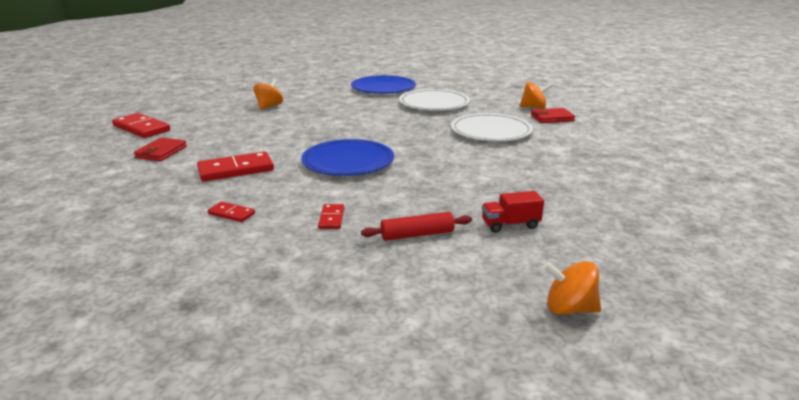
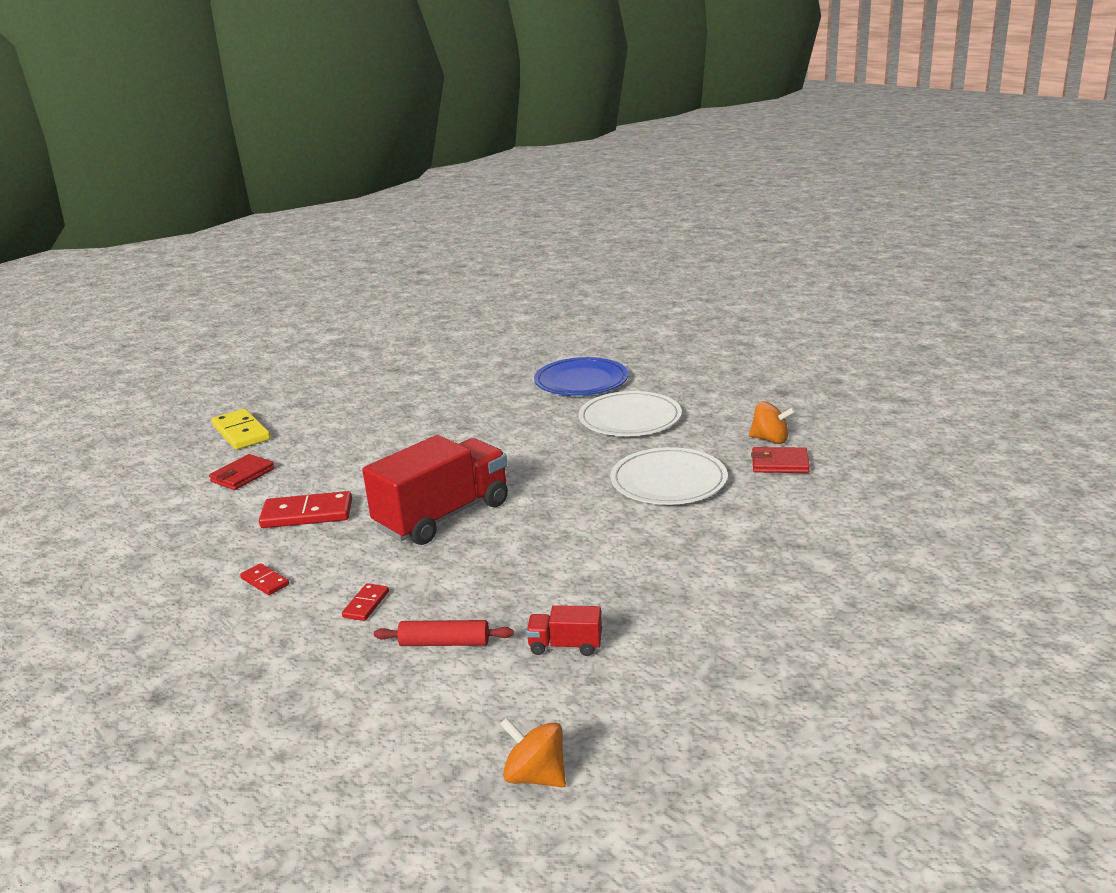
camera: 20 degrees right, 0 degrees up
(141, 128) = (241, 432): red domino -> yellow domino
(269, 106) = (409, 406): orange spinning top -> none
(348, 161) = (443, 516): blue plate -> red truck

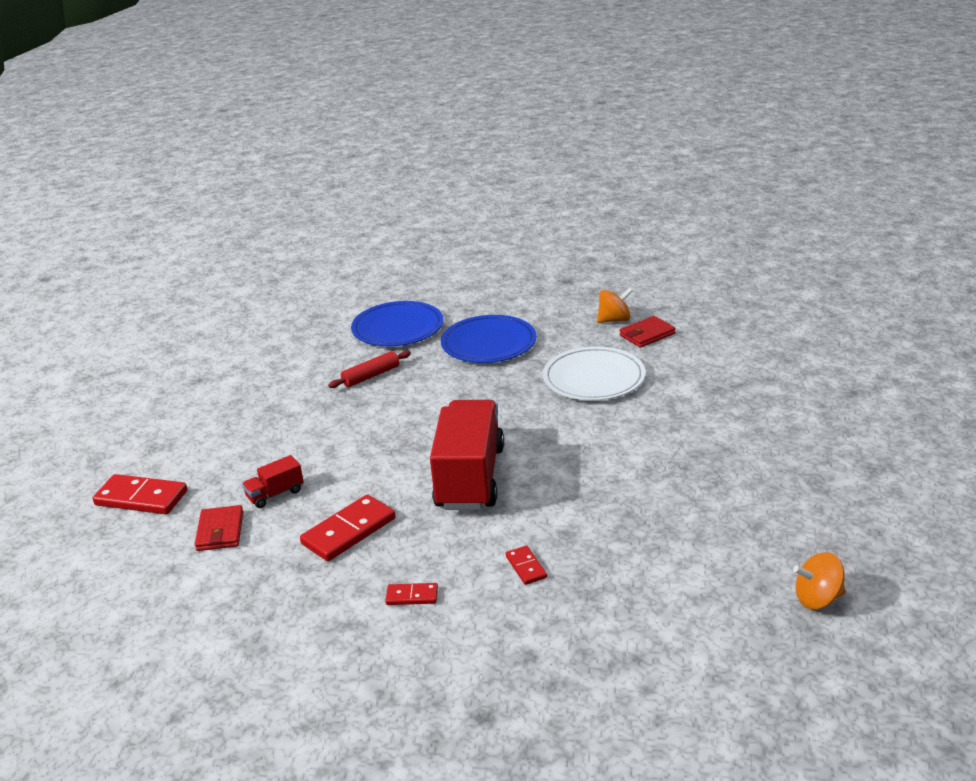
camera: 40 degrees left, 5 degrees up
(241, 432) = (141, 498): yellow domino -> red domino
(444, 643) = (629, 559): red rolling pin -> red rolling pin (371, 376)
(565, 646) = (708, 517): red truck -> red truck (275, 494)
(630, 419) = (488, 343): white plate -> blue plate

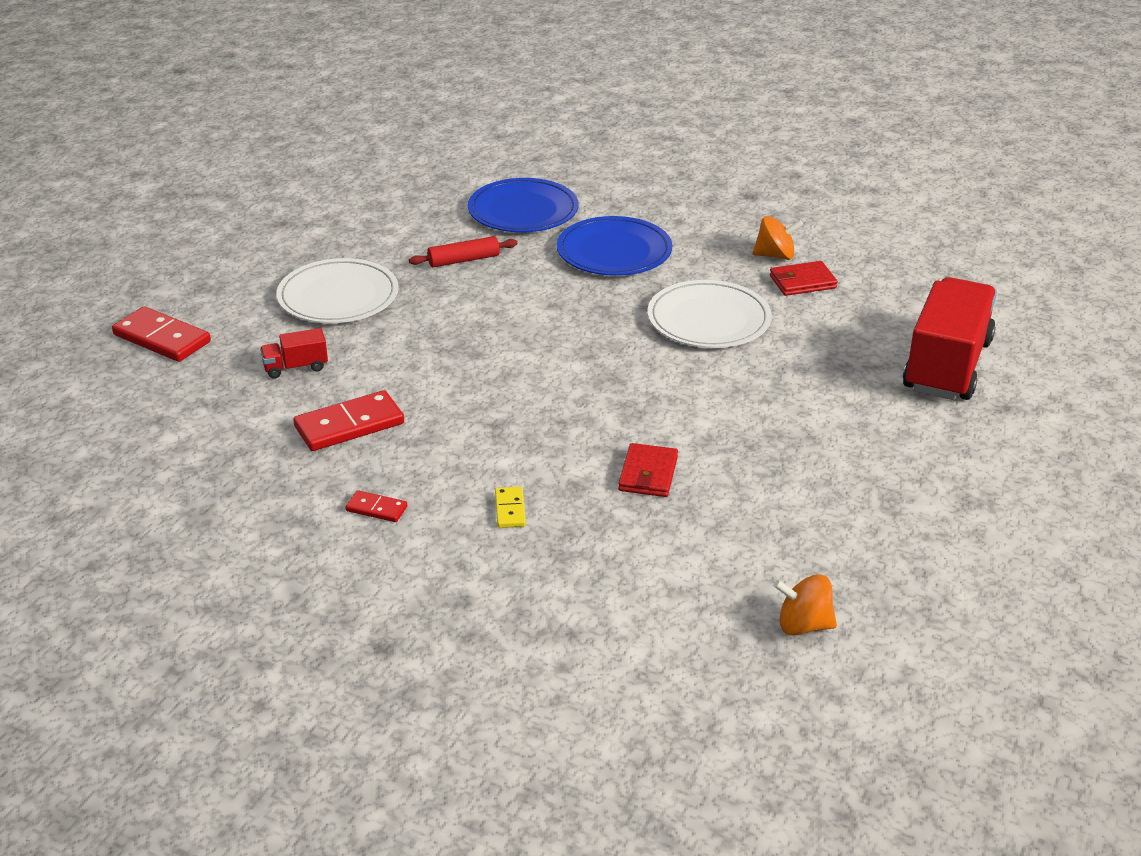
camera: 15 degrees right, 5 degrees up
(220, 531) = (222, 392): red wallet -> red wallet (648, 474)
(281, 428) = (338, 296): none -> white plate
(470, 478) = (506, 399): red truck -> red truck (947, 366)
(526, 567) = (510, 509): red domino -> yellow domino

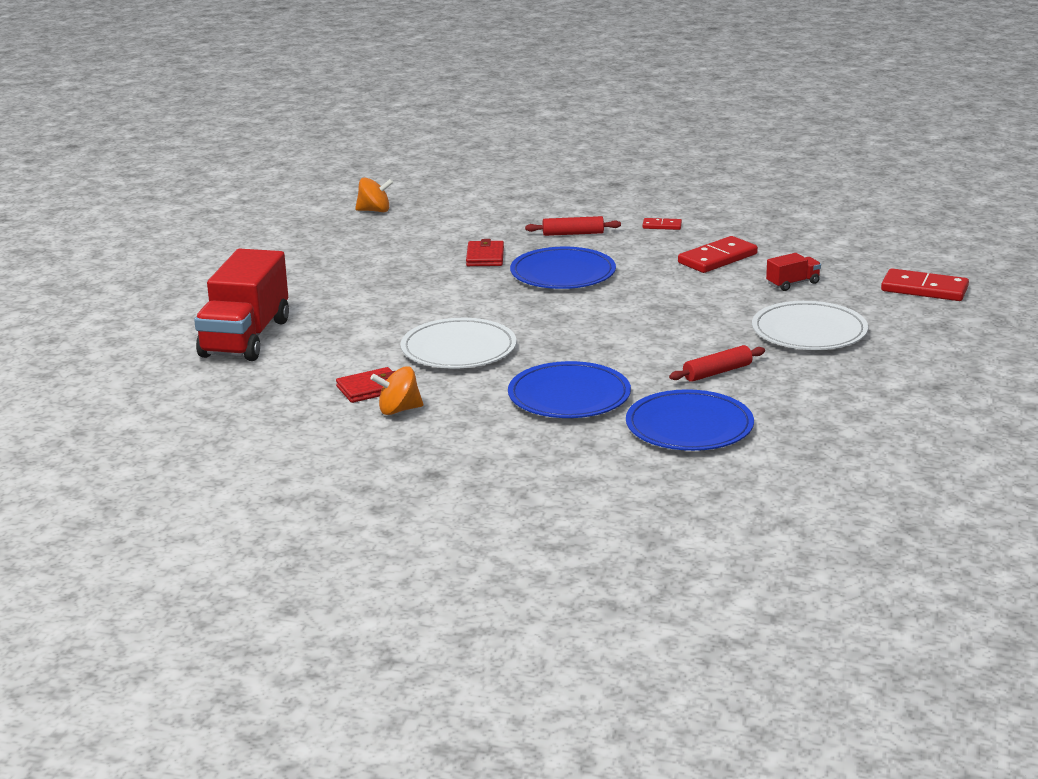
camera: 170 degrees right, 10 degrees down
(510, 509) = (573, 234): yellow domino -> red rolling pin
(556, 424) = (563, 273): none -> blue plate

